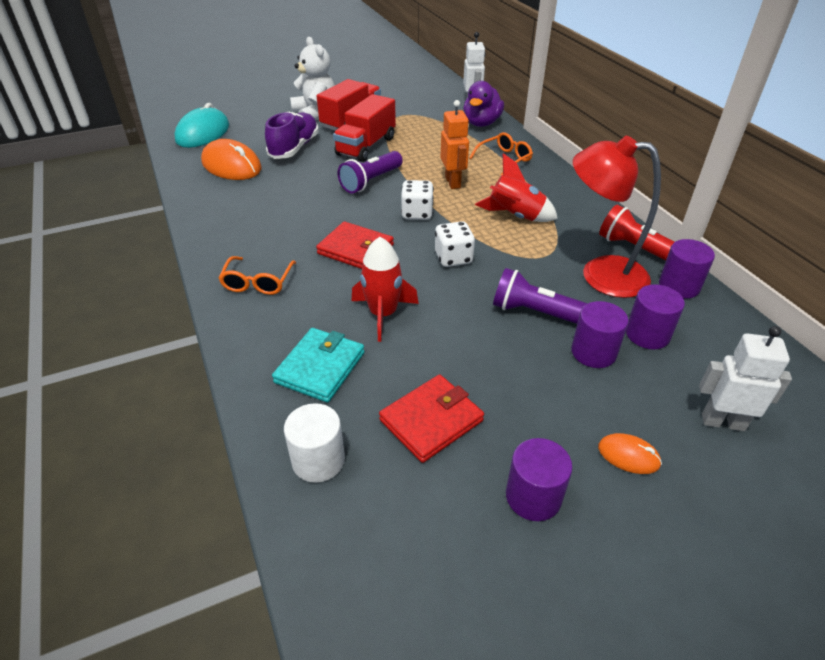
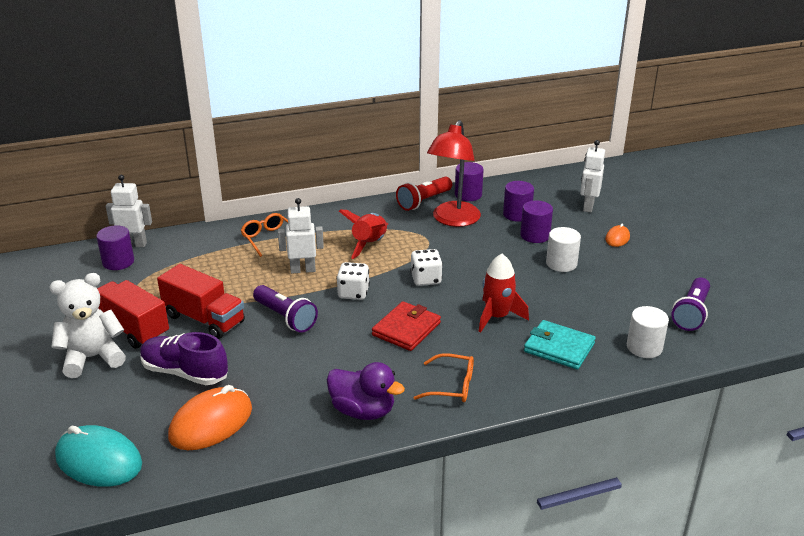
camera: 85 degrees left, 10 degrees down
(431, 420) = (602, 301): red wallet -> none
(453, 182) = (303, 270): orange robot -> white robot
(481, 123) = (185, 243): purple duck -> purple duck (363, 411)
(523, 378) = (561, 264): none -> white cylinder
(533, 496) = (652, 271): purple cylinder -> purple cylinder (118, 262)
(535, 312) = (495, 251): purple flashlight -> purple flashlight (691, 313)

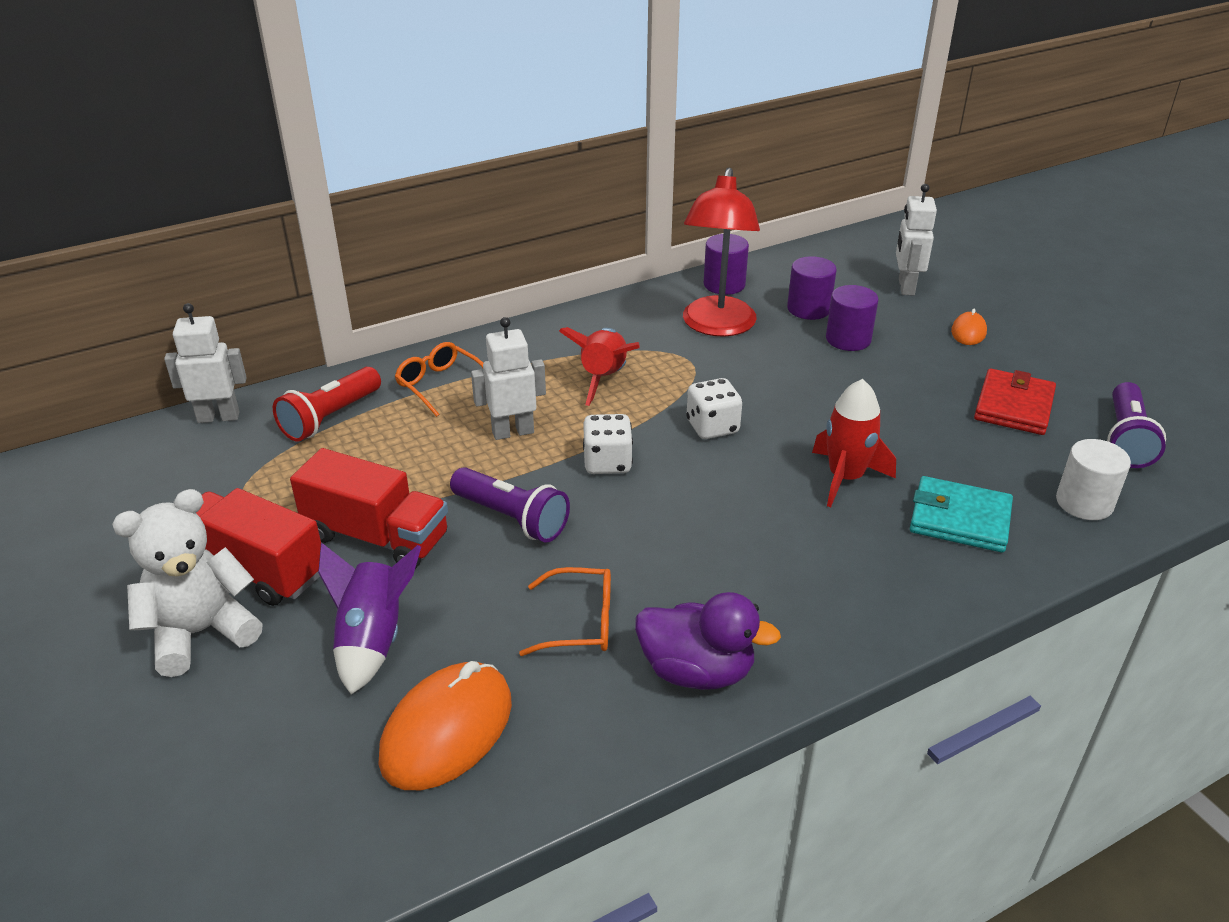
camera: 10 degrees left, 5 degrees up
(99, 461) = (265, 836): turquoise mouse -> none
(118, 262) = (200, 451): purple cylinder -> none
(185, 373) = (372, 640): purple shoe -> purple rocket
(406, 329) = (713, 515): red wallet -> red wallet (1013, 406)
(423, 201) = (661, 301): red flashlight -> red flashlight (330, 418)
(452, 386) = (823, 606): orange glasses -> orange glasses (580, 622)
(561, 264) = (905, 380): white cylinder -> none

